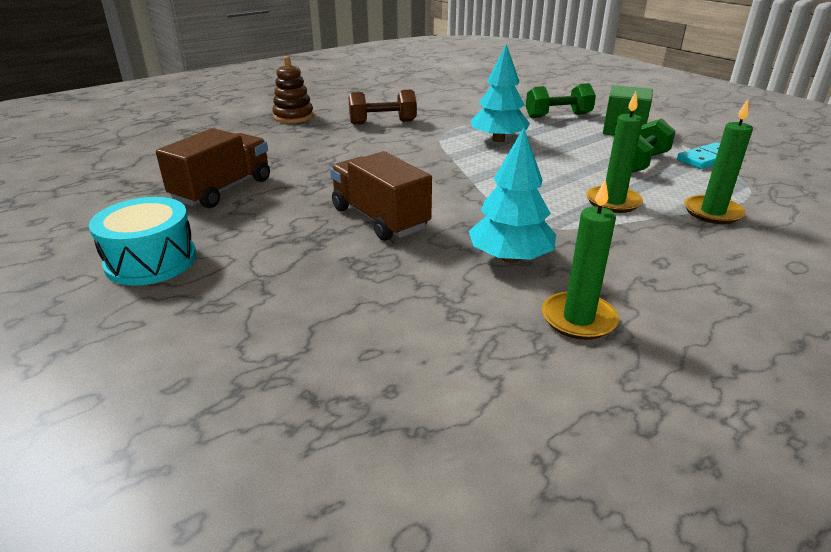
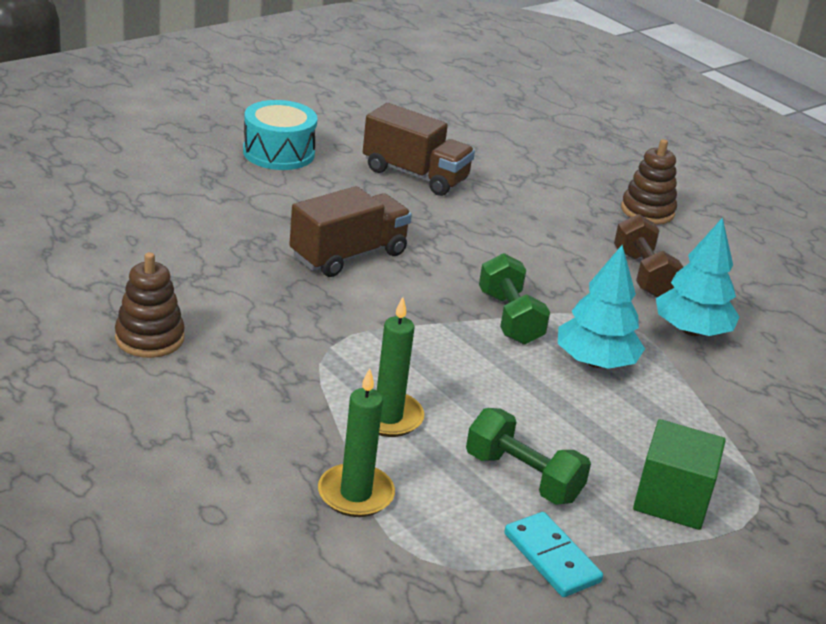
camera: 85 degrees right, 0 degrees up
(510, 258) = (260, 320): turquoise tree -> turquoise tree (691, 331)
(558, 116) = (727, 441): green dumbbell -> green dumbbell (510, 318)
(578, 319) = (149, 338): green candle -> brown stacking toy

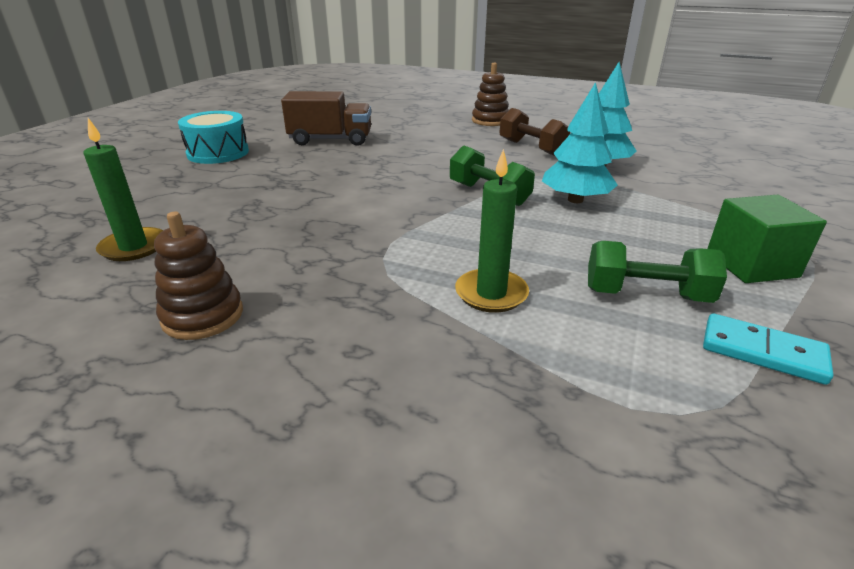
camera: 25 degrees left, 0 degrees up
(348, 255) = (332, 194): brown truck -> none
(355, 494) = (548, 377): green candle -> green candle (133, 247)

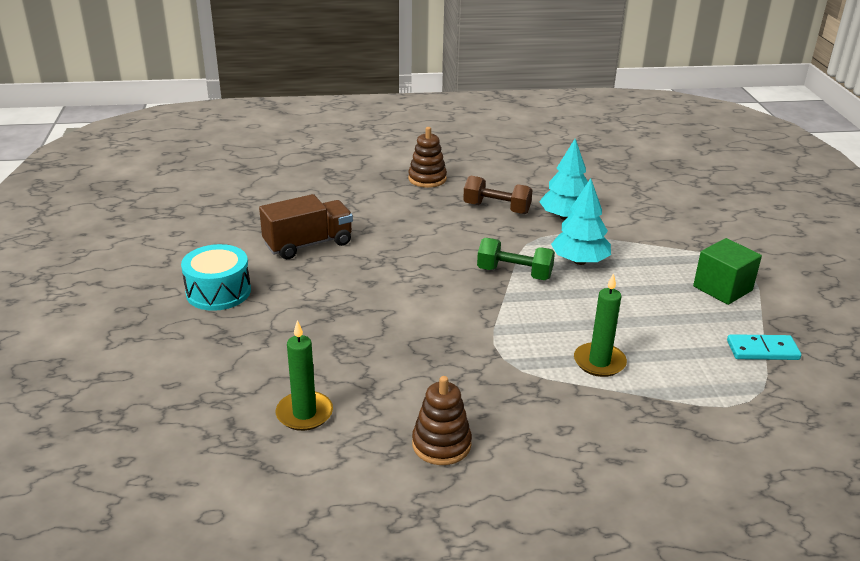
camera: 30 degrees left, 0 degrees up
(646, 295) = (683, 332): green dumbbell -> none

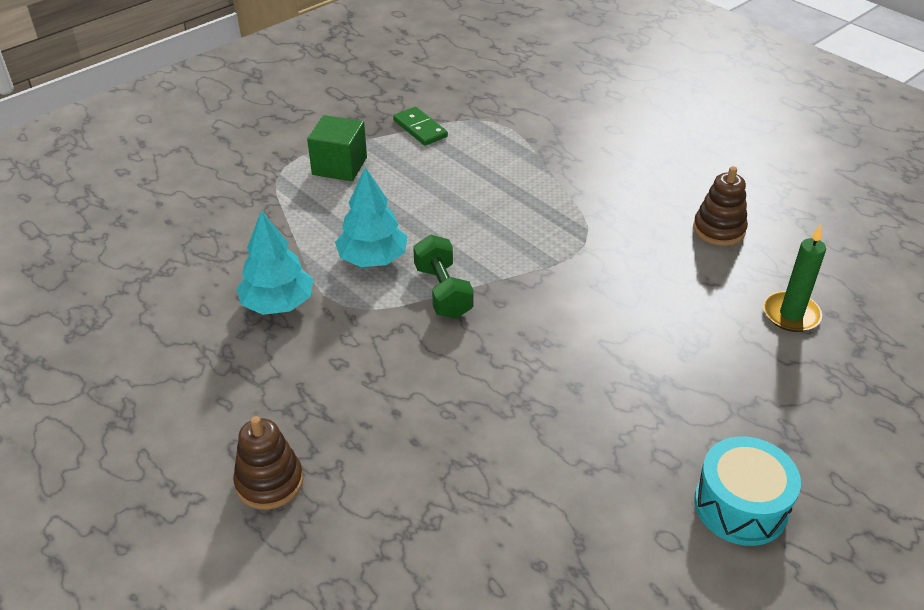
camera: 125 degrees left, 10 degrees up
(308, 244) = (562, 495): brown truck -> none
(496, 208) = (305, 368): brown dumbbell -> none
(599, 362) = (528, 194): green candle -> none
(762, 350) = (420, 129): turquoise domino -> green domino

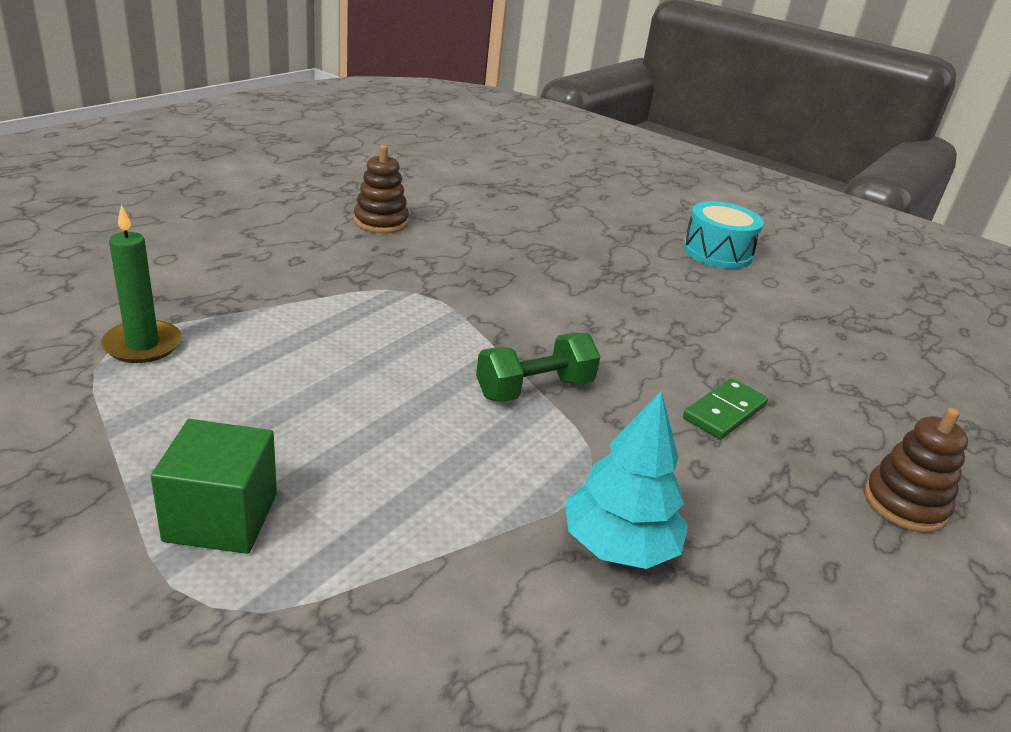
camera: 105 degrees left, 10 degrees down
(372, 259) = (485, 454): turquoise tree -> none
(420, 129) = (109, 423): green domino -> green domino (724, 412)
(791, 314) = (498, 209): green candle -> green candle (142, 345)

